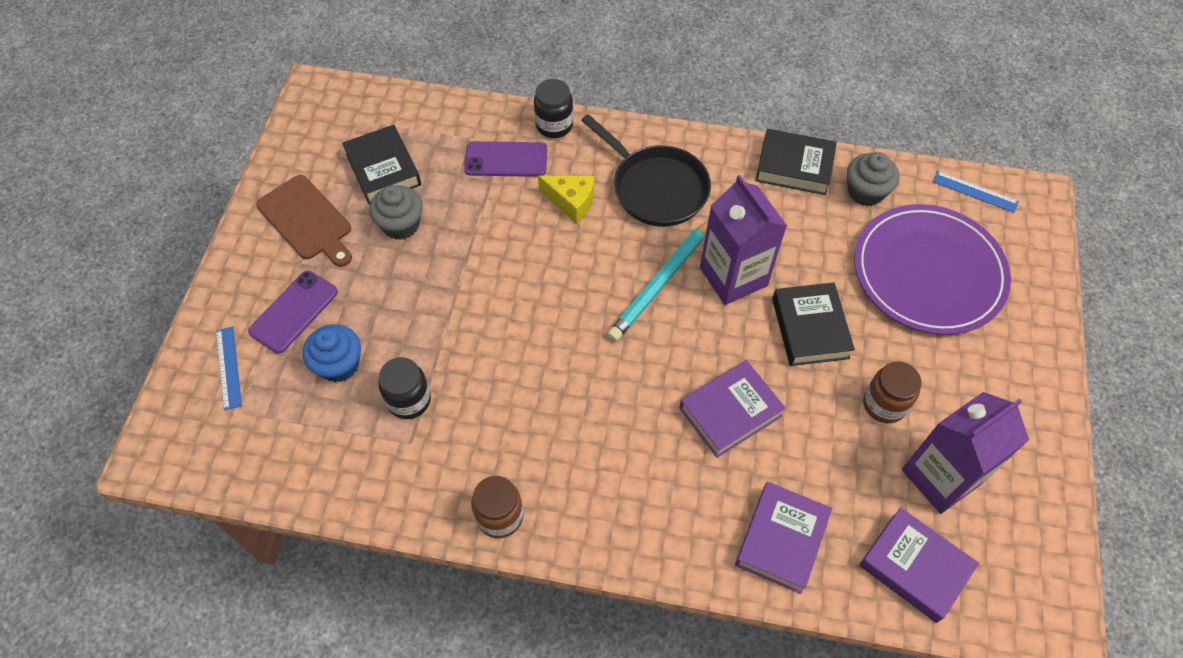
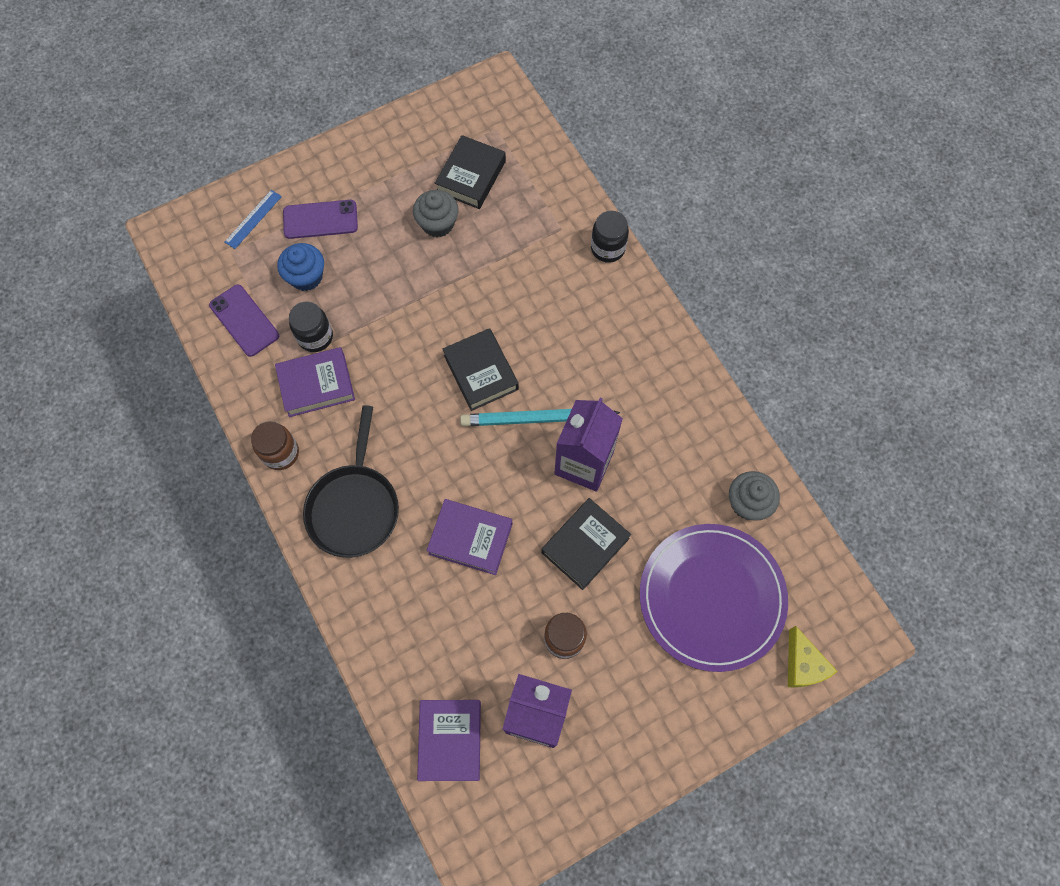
camera: 50 degrees right, 10 degrees up
(307, 220) = (391, 168): brown cutting board -> none
(506, 159) = (549, 242): purple phone -> purple phone (244, 320)
(571, 202) = (551, 311): yellow cheese -> yellow cheese (802, 665)
(655, 188) = (614, 355): black pan -> black pan (354, 507)
(781, 539) = (401, 638): purple book -> purple book (316, 385)
(794, 167) = (724, 436): black book -> black book (481, 372)
(975, 191) = (825, 584): blue ruler -> none

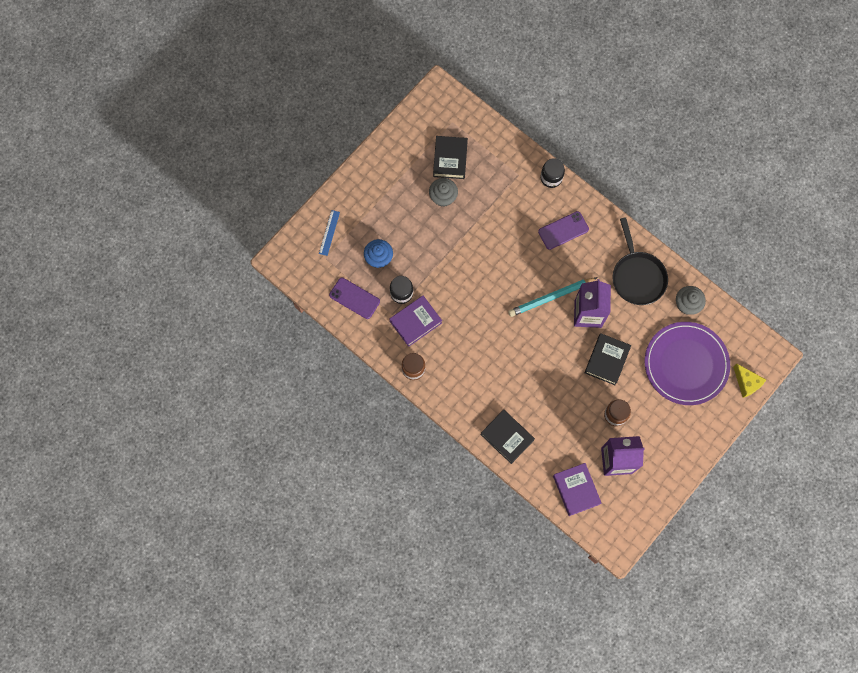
camera: 20 degrees left, 5 degrees up
(320, 219) = (370, 219): purple phone -> purple phone (563, 230)
(354, 507) = (469, 385): black pan -> black pan (637, 276)
(470, 538) = (542, 379): purple book -> none
(481, 372) = (507, 281): black book -> black book (507, 437)

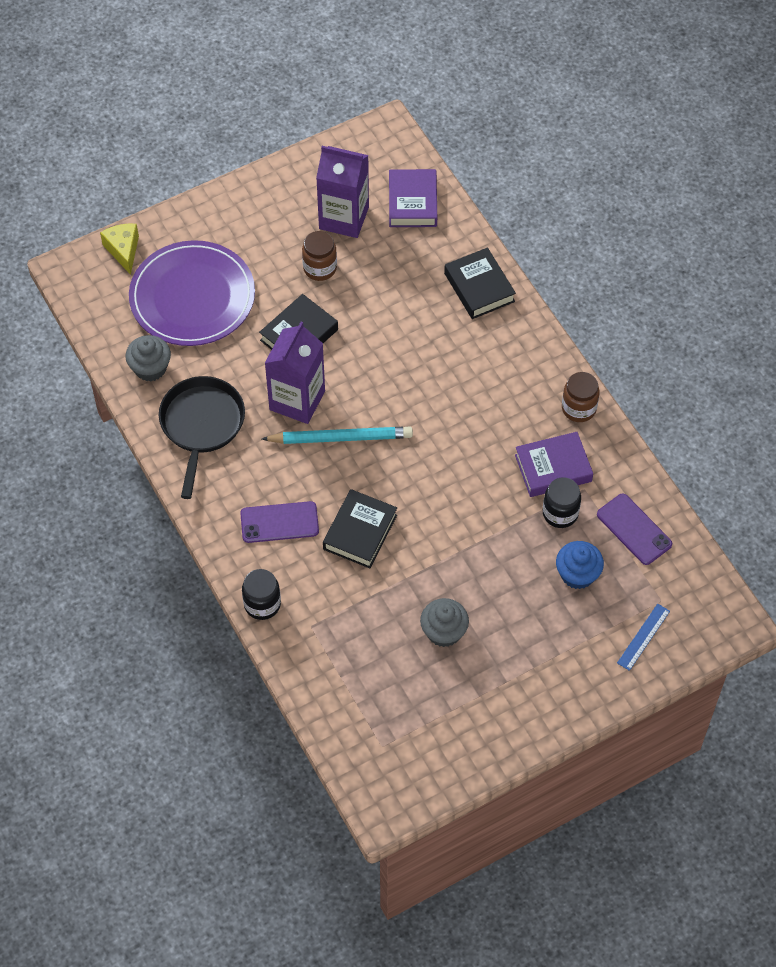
camera: 160 degrees left, 15 degrees down
(450, 159) = (409, 686): black book -> black book (360, 532)

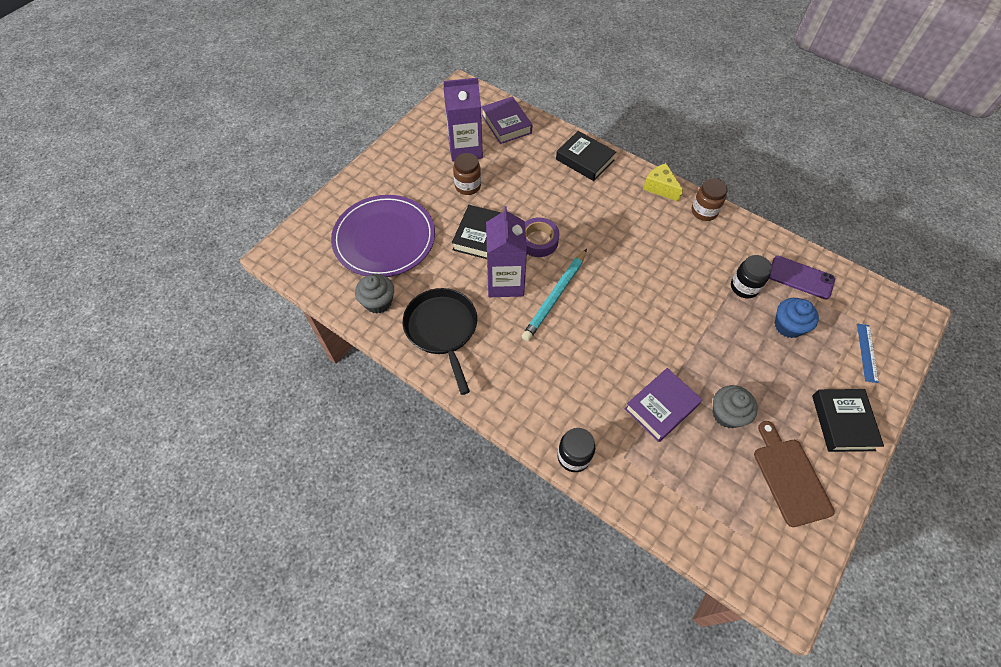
camera: 25 degrees left, 0 degrees up
(123, 250) = (314, 225): yellow cheese -> yellow cheese (660, 187)
(279, 522) = (547, 381): purple phone -> none
(341, 438) = (554, 297): turquoise pencil -> turquoise pencil turned 150 degrees clockwise
(360, 532) = (613, 362): black book -> black book (842, 422)
(361, 367) = (538, 241): none -> purple tape
(464, 714) = (790, 477): none -> brown cutting board
(553, 468) = (716, 258): purple book -> purple book (661, 407)

